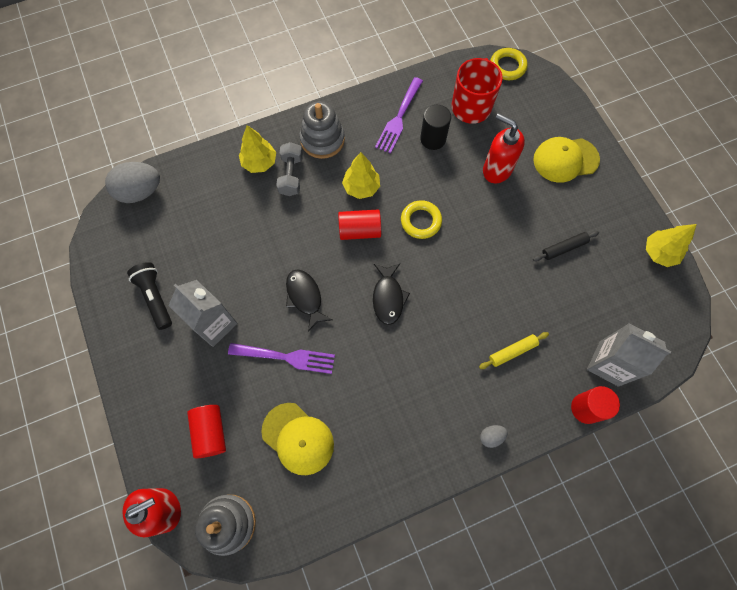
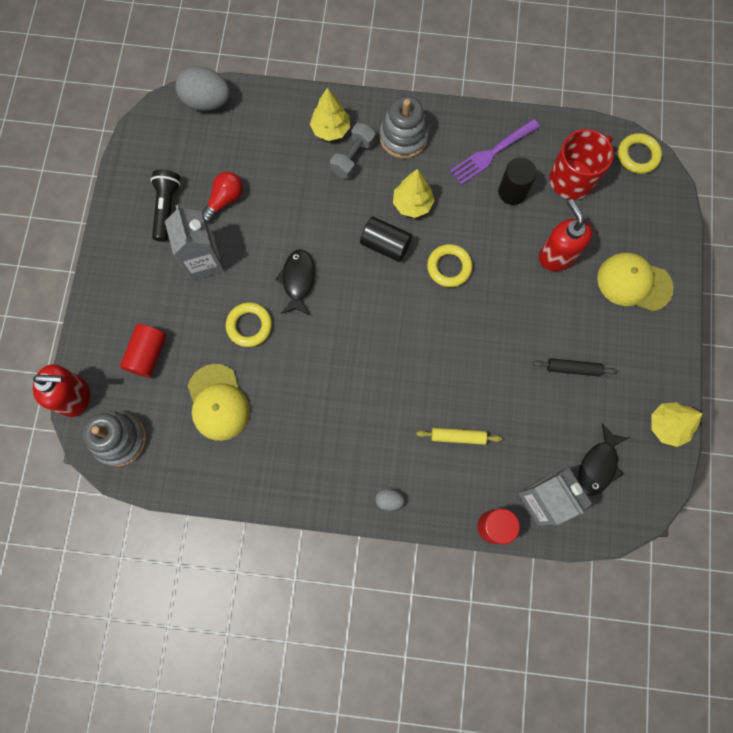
camera: 30 degrees right, 5 degrees up
(203, 264) = (224, 200): none -> red light bulb
(286, 357) = (249, 326): purple fork -> yellow ring
(360, 230) = (385, 245): red cylinder -> black cylinder
(388, 297) = (373, 322): black fish -> black fish (598, 465)

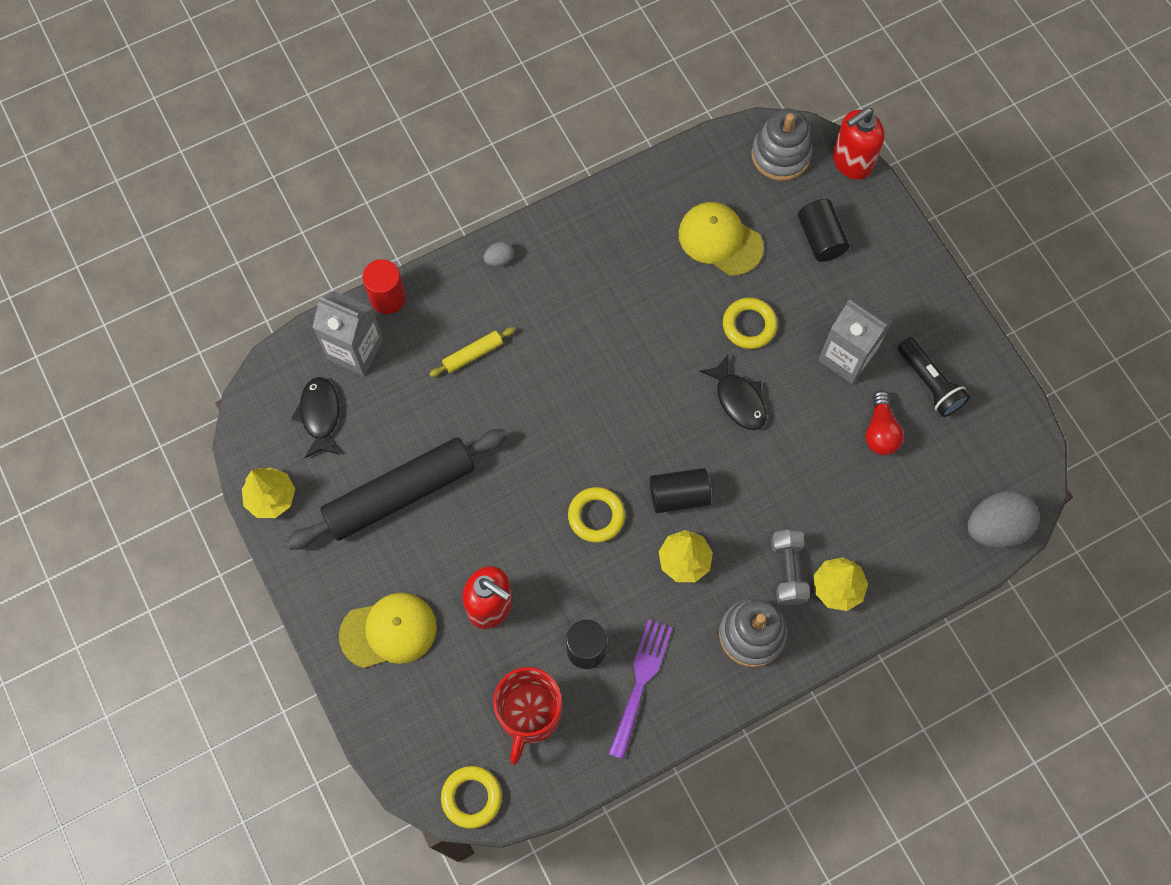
camera: 145 degrees right, 5 degrees down
(148, 354) = (820, 238): red cylinder -> black cylinder
(573, 368) = (400, 494): black rolling pin -> black rolling pin, size x2.39

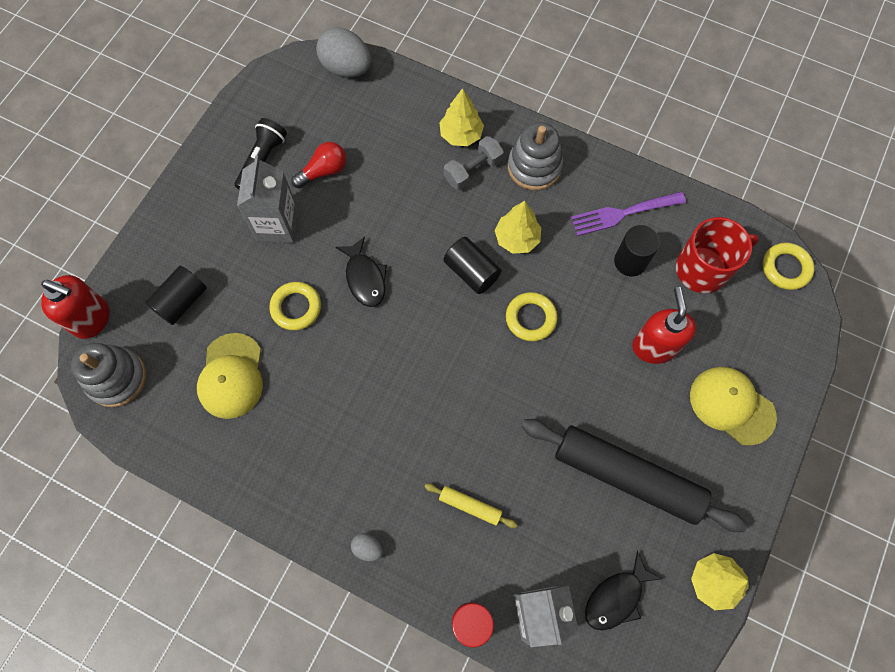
camera: 125 degrees left, 0 degrees up
(738, 399) = (365, 278): black fish -> black fish turned 135 degrees clockwise

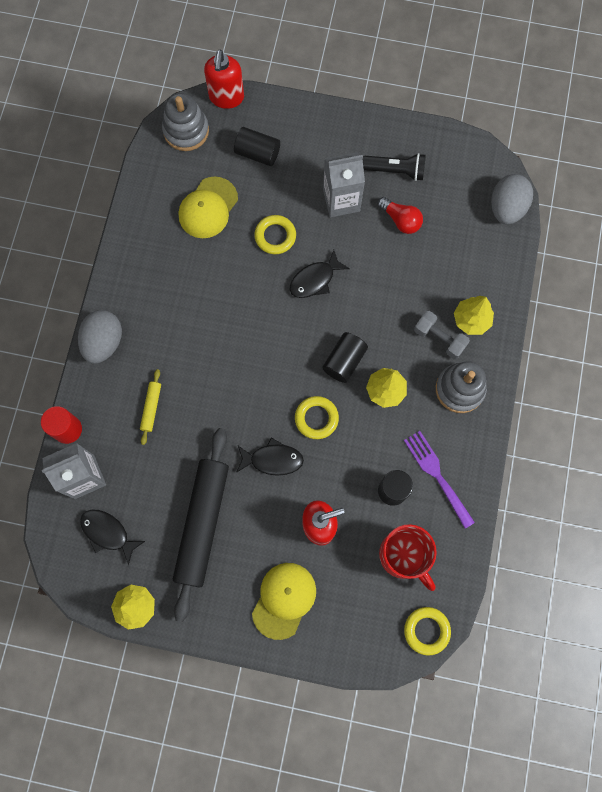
camera: 75 degrees right, 5 degrees up
(231, 376) = (208, 208): yellow cap -> yellow cap turned 45 degrees counterclockwise
(367, 548) = (104, 342): grey egg -> grey egg, size x2.16
(568, 378) = (273, 459): none -> black fish

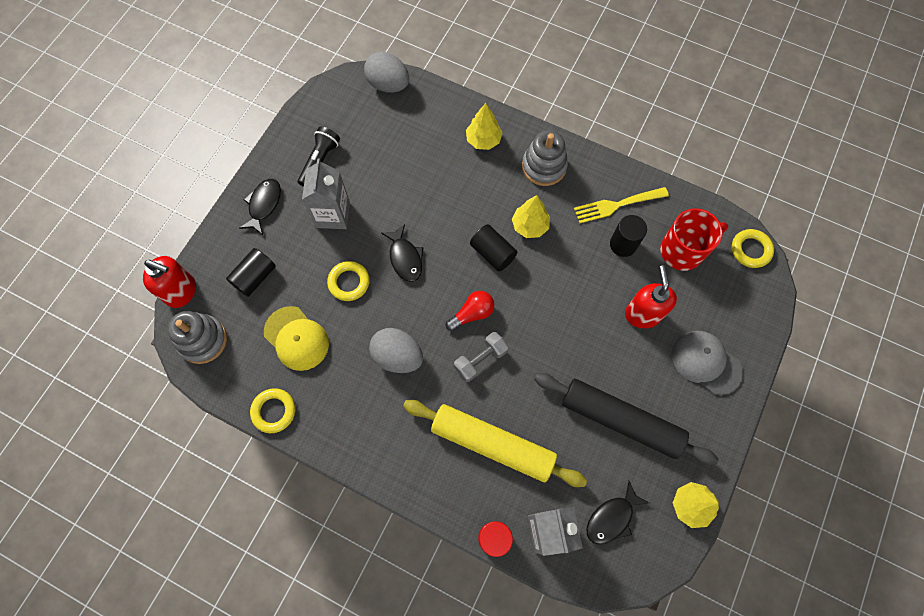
camera: 75 degrees left, 5 degrees down
(104, 342) = (409, 478): grey egg -> grey egg (397, 356)
(151, 408) = (492, 444): yellow rolling pin -> yellow rolling pin, size x2.39
(273, 459) = (572, 340): black fish -> black fish (264, 205)
(284, 600) = (706, 362): yellow cap -> grey cap
(316, 418) = (541, 291): yellow ring -> yellow ring (274, 411)
(400, 220) = (370, 170): red light bulb -> red light bulb (472, 314)
(437, 475) = (617, 205): purple fork -> yellow fork
(439, 339) = (493, 169): grey dumbbell -> grey dumbbell (480, 360)

